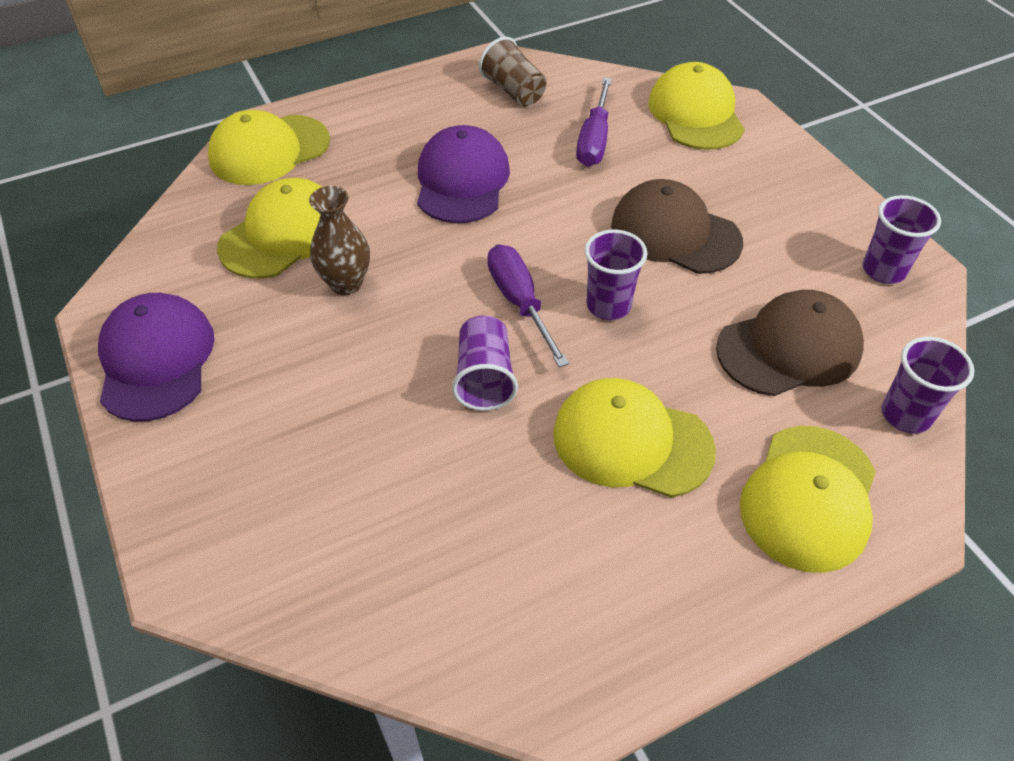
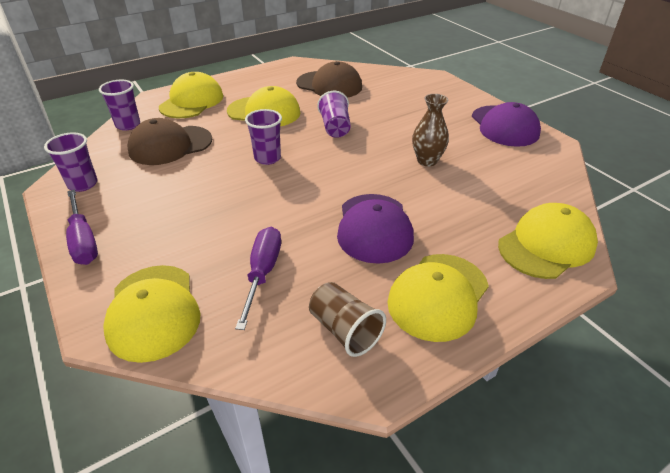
camera: 175 degrees right, 10 degrees down
(283, 234) = (485, 184): yellow cap -> yellow cap (438, 296)
(519, 302) = (320, 157): purple screwdriver -> purple screwdriver (83, 241)
(675, 233) = (214, 199): brown cap -> brown cap (329, 85)

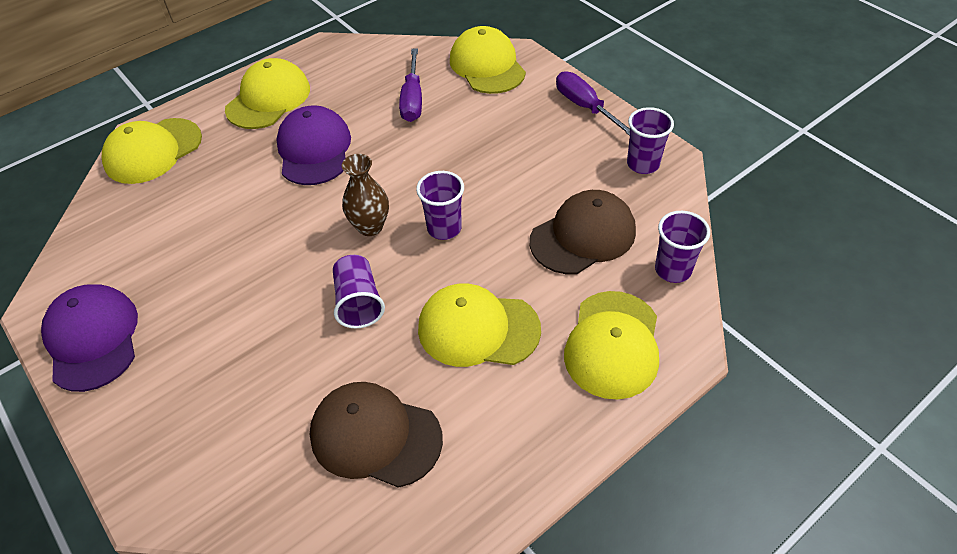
camera: 175 degrees right, 10 degrees up
(344, 330) = (343, 70): brown cup -> none
(427, 161) = (236, 248): brown vase -> brown vase (370, 227)

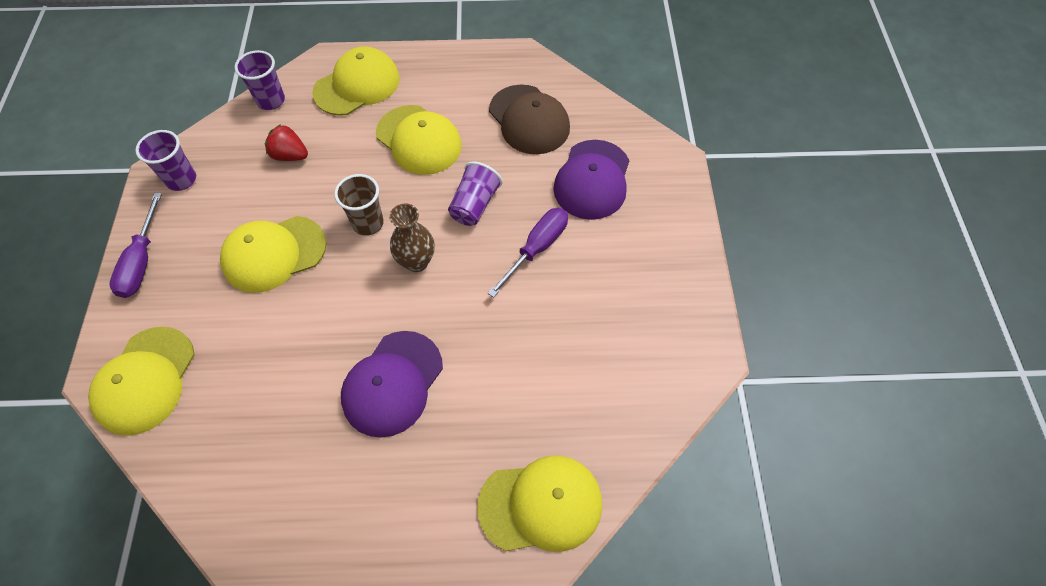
camera: 145 degrees left, 10 degrees up
(93, 339) = (676, 298): purple cap -> purple cap (592, 180)
(268, 99) = (379, 503): yellow cap -> yellow cap (274, 254)
(412, 99) = (254, 385): purple screwdriver -> purple screwdriver (537, 248)
(444, 228) = (368, 223): purple cup -> brown cup
(583, 236) = (290, 155): brown cap -> red strawberry

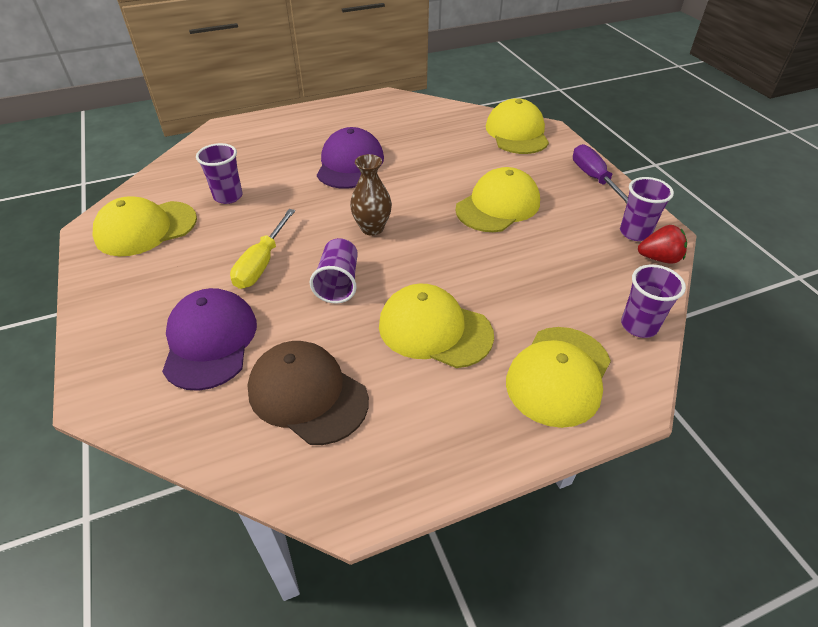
camera: 160 degrees right, 15 degrees down
(290, 155) = (559, 277): red strawberry -> red strawberry (659, 258)
(368, 223) = (435, 243): brown cup -> none
(537, 248) = (262, 263): purple screwdriver -> yellow screwdriver
(541, 504) = (227, 140): yellow cap -> yellow cap (146, 228)
(556, 365) = (228, 196): none -> purple cup

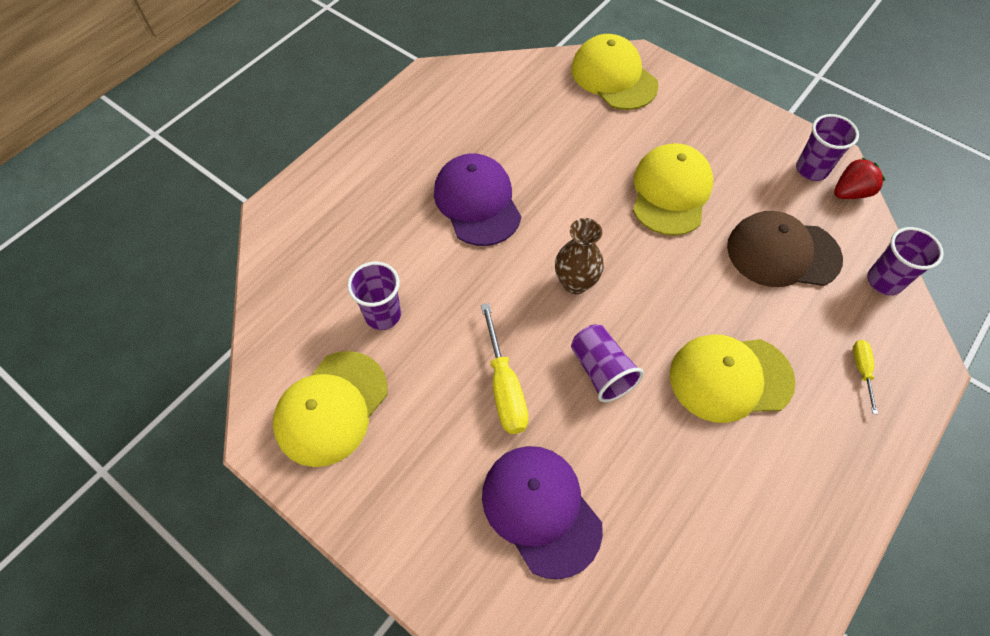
camera: 30 degrees left, 15 degrees up
(307, 394) = (681, 513): brown cap -> brown cap (782, 253)
(558, 375) = (861, 370): yellow cap -> yellow screwdriver
(594, 178) = (731, 112): purple screwdriver -> none

